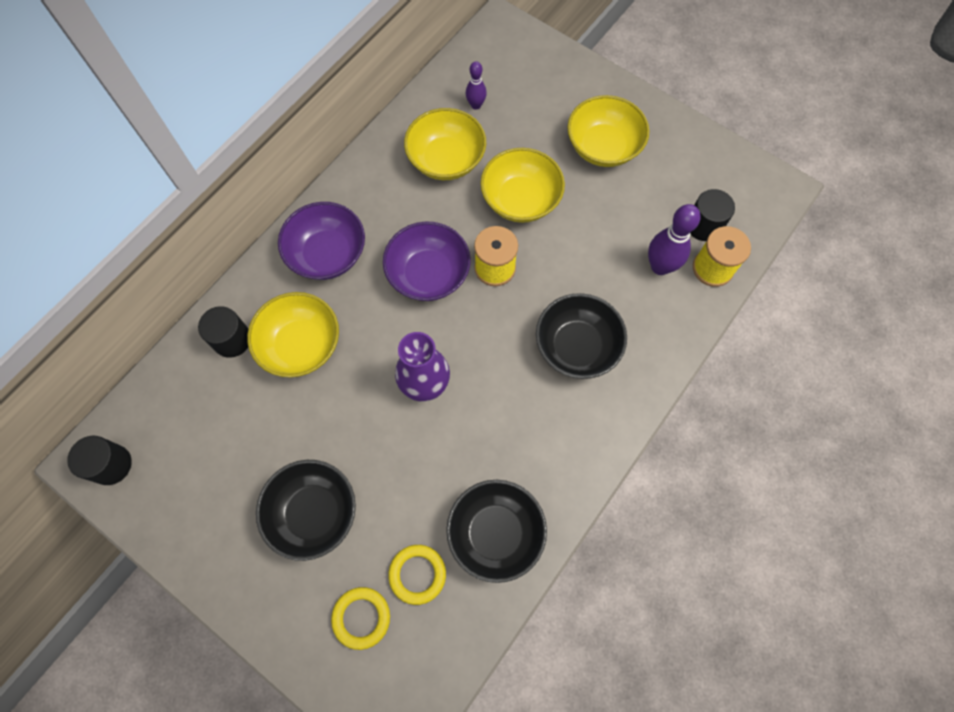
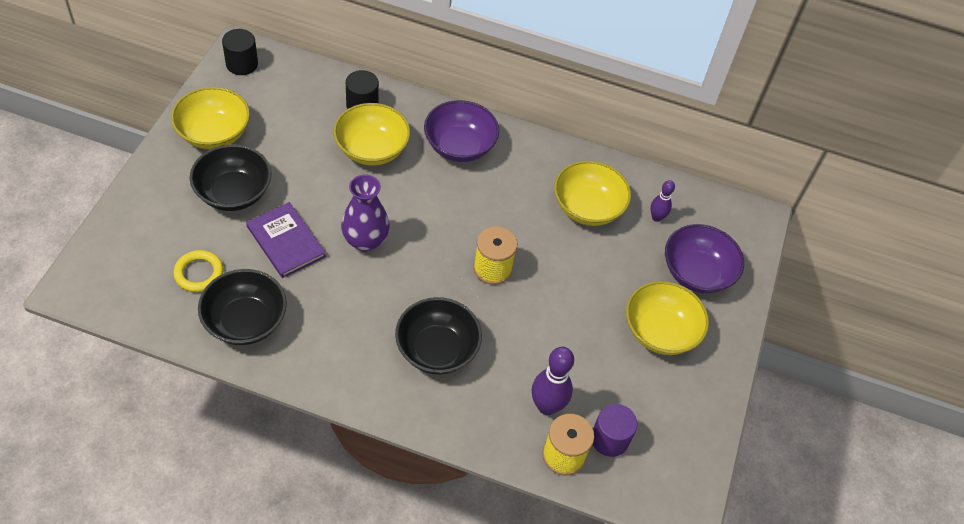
camera: 65 degrees right, 15 degrees down
(361, 617) = (157, 244): yellow ring -> none
(401, 467) = (286, 241): none -> purple book
(428, 274) = (467, 220): purple bowl -> purple bowl (696, 273)
(520, 200) = (571, 274): yellow bowl -> yellow bowl (214, 133)
(703, 225) = (609, 439): black cylinder -> purple cylinder

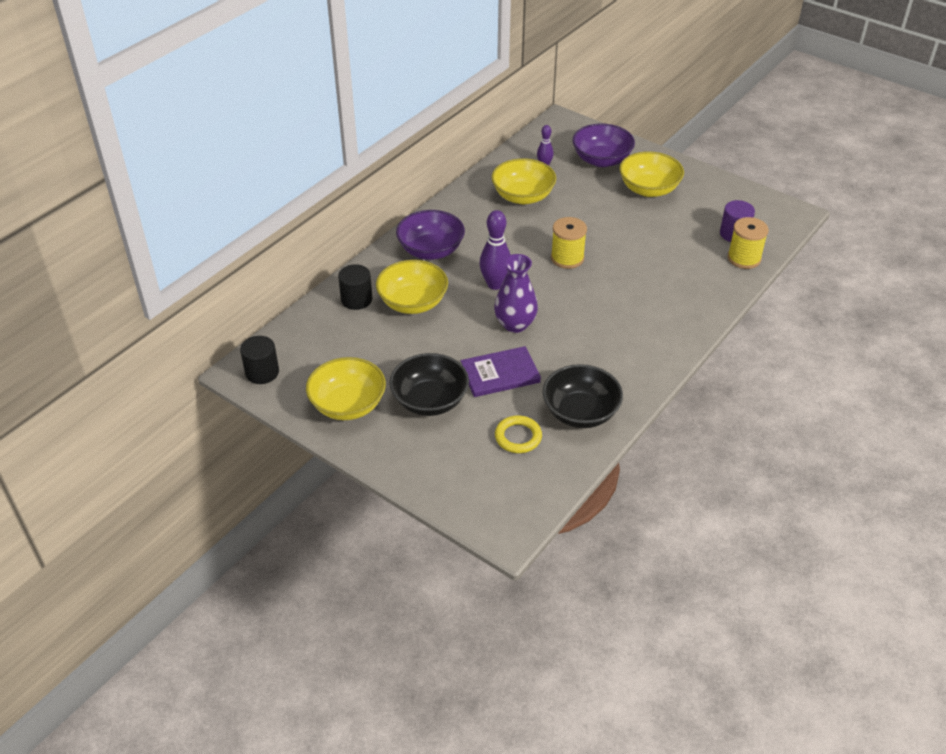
camera: 65 degrees left, 10 degrees down
(437, 349) = (637, 303): black bowl -> none
(547, 406) = (701, 257): purple bowling pin -> purple bowling pin (495, 284)

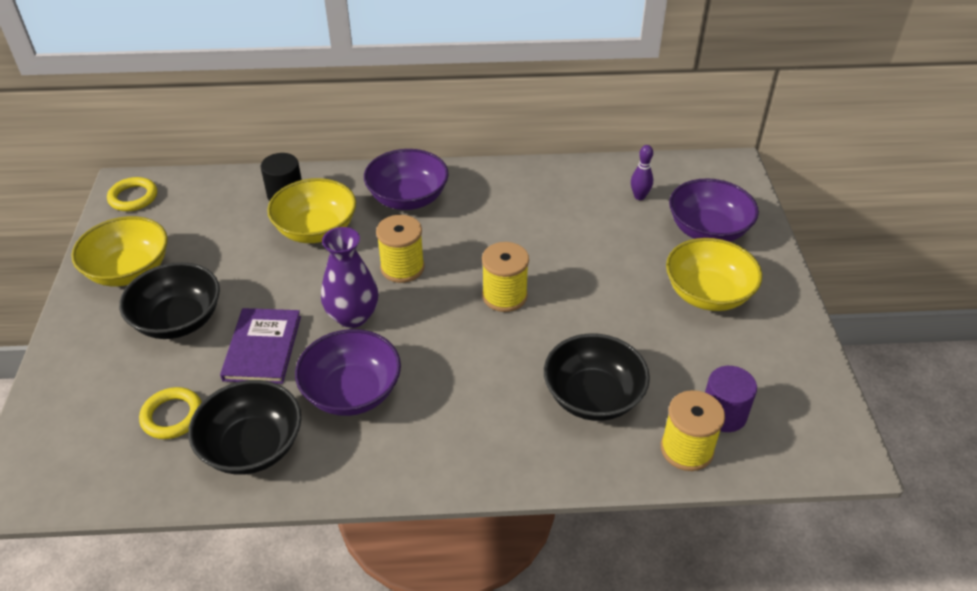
camera: 50 degrees right, 0 degrees up
(262, 372) = (133, 197): black cylinder -> yellow ring
(495, 284) = (402, 268): purple bowling pin -> yellow spool
(500, 374) = (262, 348): purple book -> purple book turned 60 degrees clockwise
(523, 196) = (568, 210): yellow bowl -> none
(579, 354) = (352, 392): none -> purple bowl
(678, 268) = (593, 397): none -> black bowl

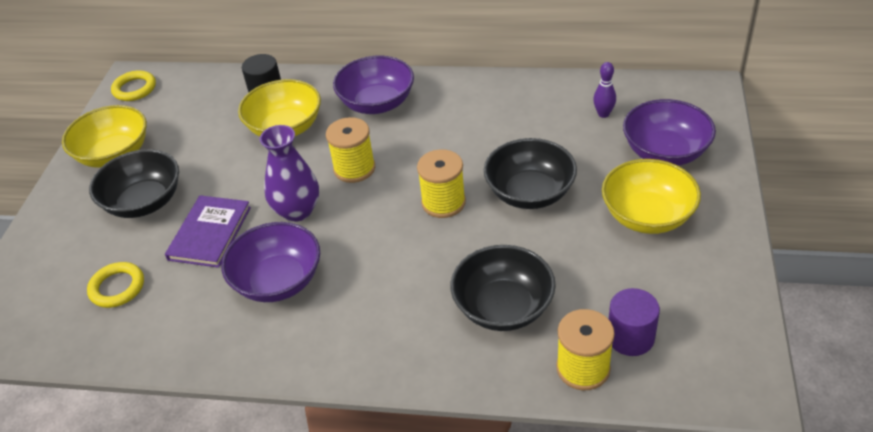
camera: 15 degrees right, 0 degrees up
(252, 447) = (178, 322): black bowl -> black bowl (530, 193)

